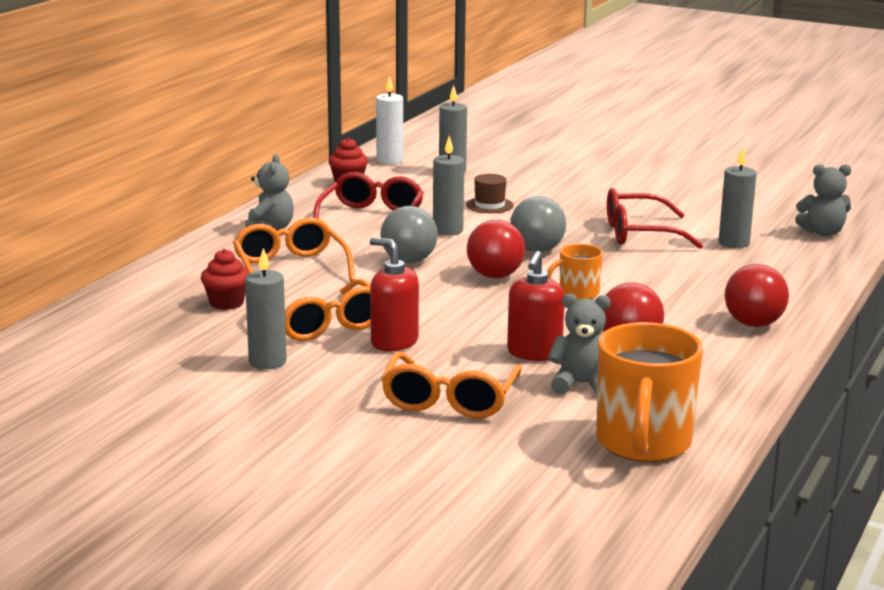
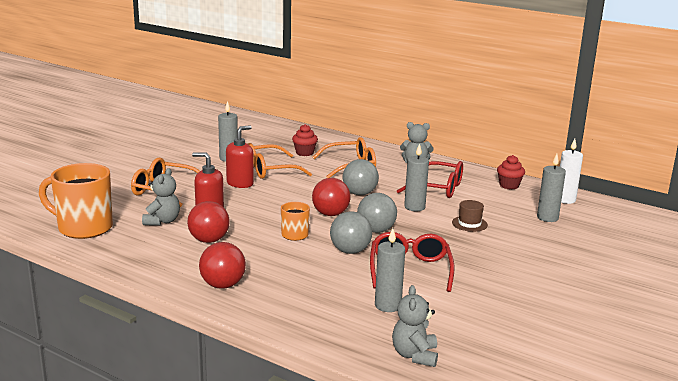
camera: 95 degrees right, 0 degrees up
(609, 262) = (350, 251): none -> grey ball

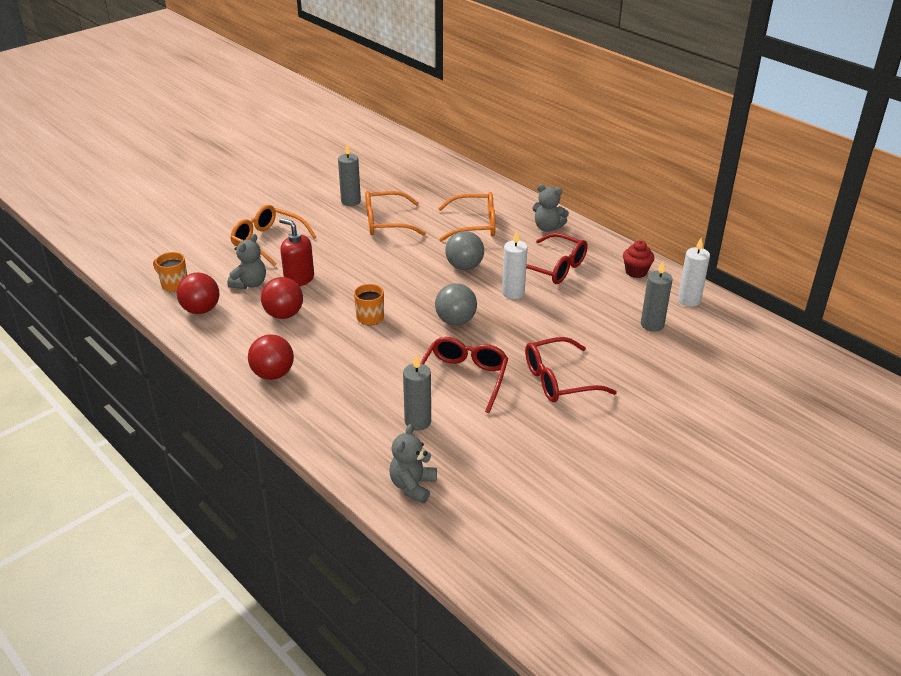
camera: 15 degrees right, 15 degrees up
(83, 228) = (174, 284): orange mug -> orange mug, size x0.52
(240, 183) = (347, 239): red soap dispenser -> none
(304, 153) = (434, 200): red cupcake -> none
(330, 214) = (419, 293): red ball -> red ball (201, 310)
(350, 251) = (415, 346): grey ball -> none
(414, 207) = (513, 293): grey candle -> white candle
(469, 224) = (560, 323): brown hat -> none
(496, 262) = (559, 380): none -> red glasses

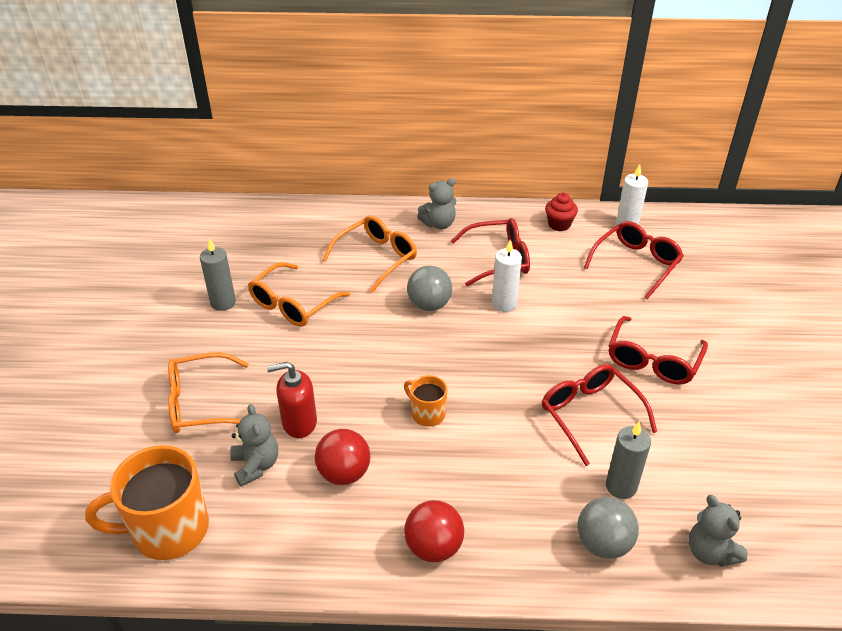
camera: 45 degrees left, 5 degrees up
(174, 284) = (168, 530): orange mug -> orange mug, size x1.94
(201, 310) = (248, 536): red ball -> none
(455, 321) = (502, 363): grey ball -> grey ball (603, 544)
(652, 324) = (636, 264): grey candle -> red glasses

